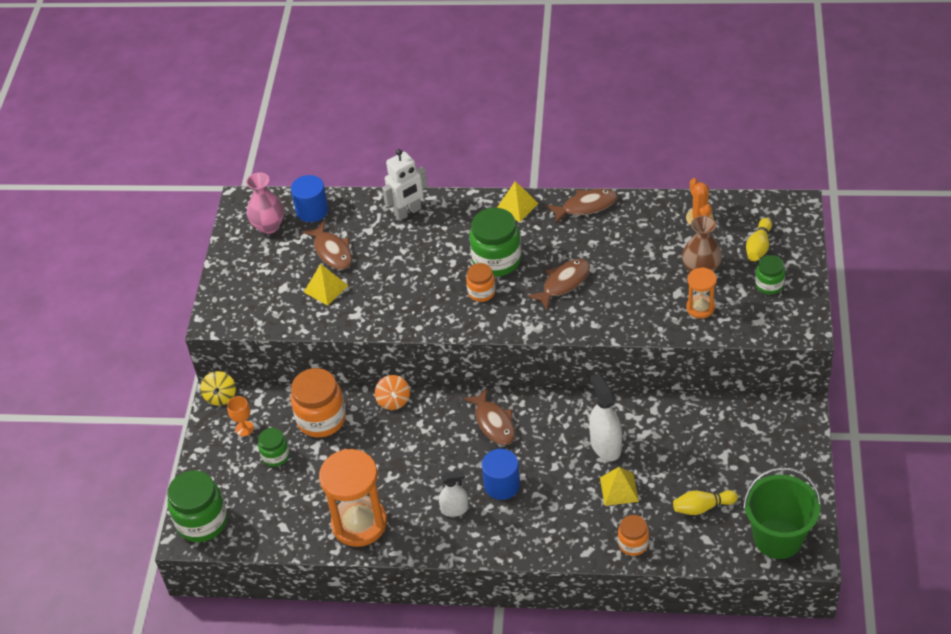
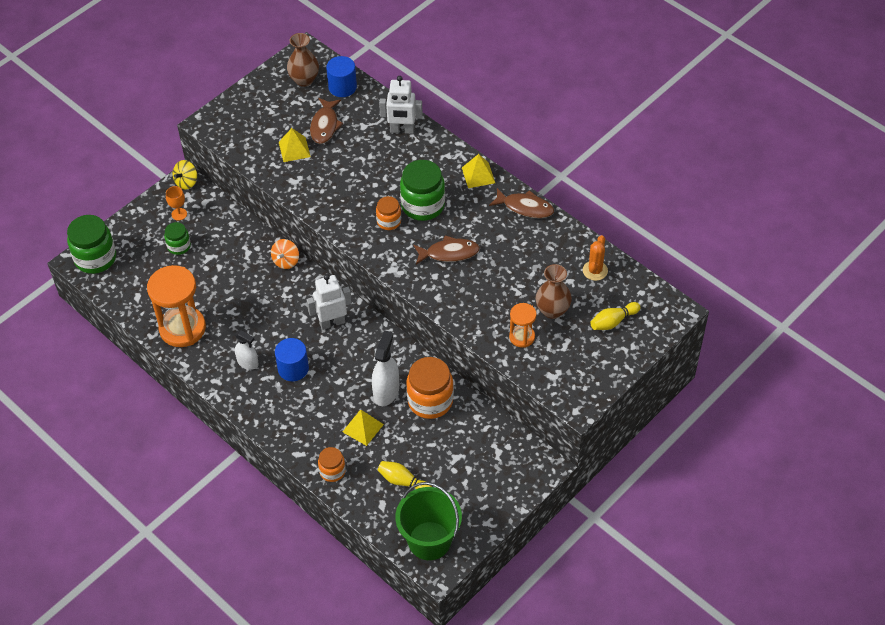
camera: 35 degrees right, 5 degrees up
(269, 226) = (304, 80): pink vase -> brown vase
(321, 419) = (230, 241): orange jar -> orange jar (430, 401)
(494, 423) = (332, 322): brown fish -> white robot
(769, 285) = (589, 355): green jar -> none

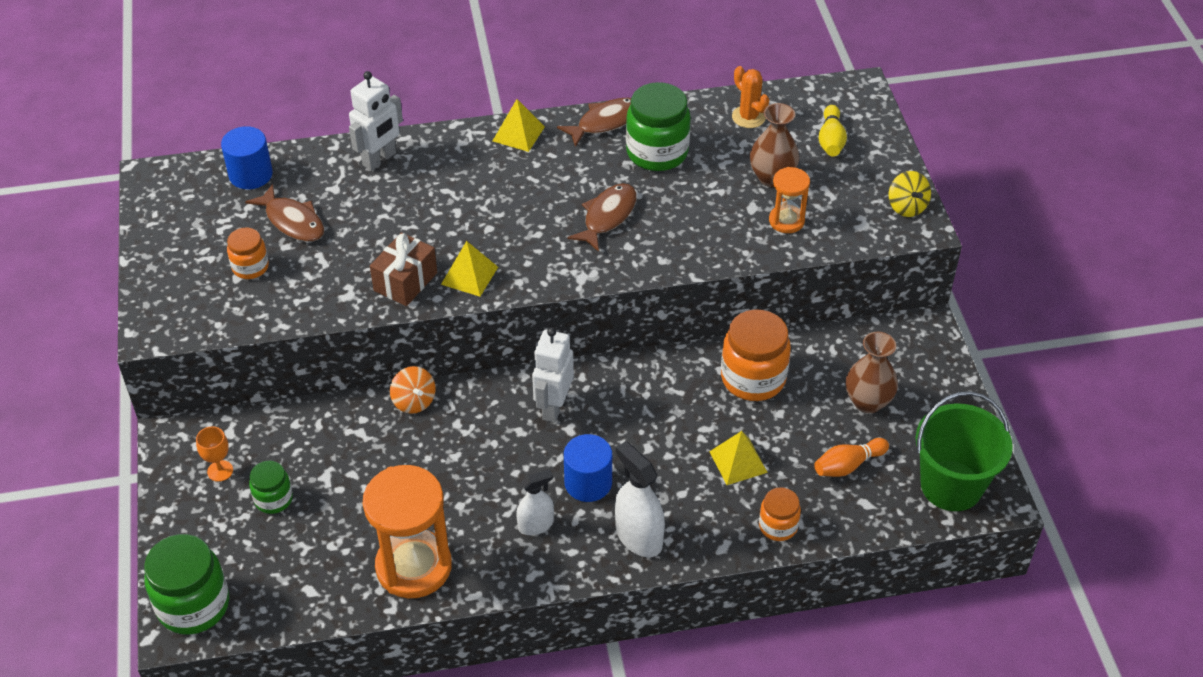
camera: 55 degrees left, 5 degrees down
(186, 182) = (175, 435): yellow spinning top -> yellow spinning top (907, 207)
(294, 149) = (297, 268): yellow pyramid -> yellow pyramid (469, 275)
(304, 80) = (197, 202): brown vase -> brown vase (867, 402)
(323, 198) = (405, 282): none -> brown gift
(386, 391) = (704, 411): white spray bottle -> white spray bottle (638, 537)
(389, 221) = (506, 243): orange jar -> orange jar (250, 267)
(403, 481) = (848, 465): yellow bowling pin -> orange bowling pin
(423, 205) = (513, 201): green jar -> green jar (657, 152)

